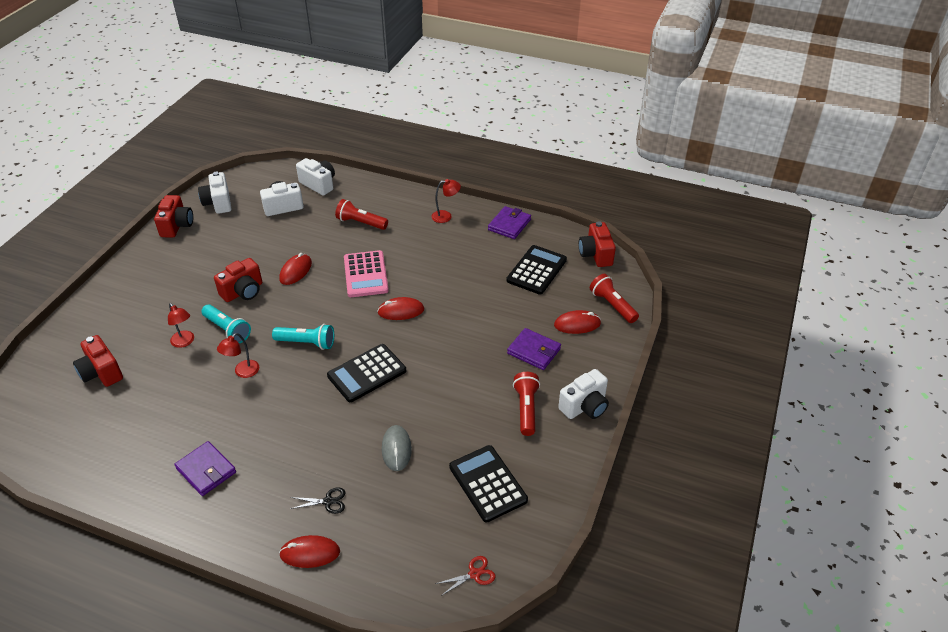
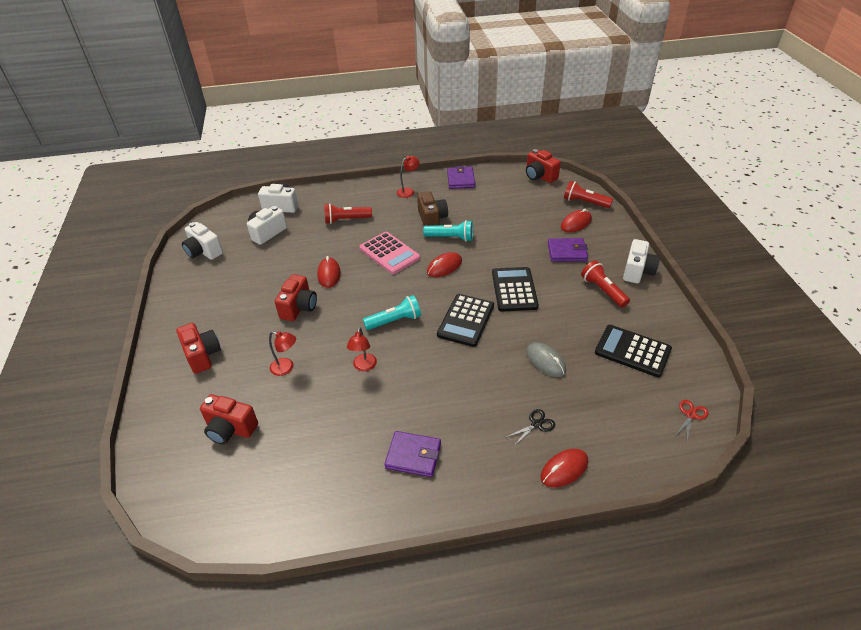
camera: 30 degrees left, 0 degrees up
(177, 226) = (181, 283): red camera -> red camera (202, 355)
(227, 330) = (316, 341): turquoise flashlight -> turquoise flashlight (451, 238)
(438, 256) = (432, 219): none -> brown camera
(536, 270) = (511, 201): black calculator -> black calculator (514, 289)

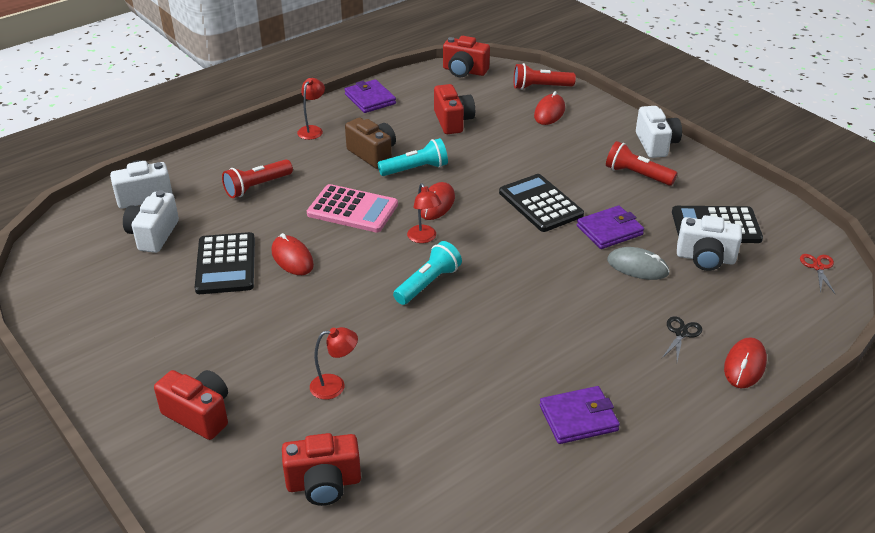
camera: 30 degrees left, 5 degrees down
(204, 251) = (74, 287): white camera -> white camera (705, 258)
(299, 307) = (286, 310): red camera -> red camera (453, 121)
(364, 366) = (435, 347): red lamp -> red lamp (424, 238)
(466, 320) = (513, 254): black calculator -> black calculator (226, 264)
(567, 252) = (565, 146): purple wallet -> purple wallet (609, 230)

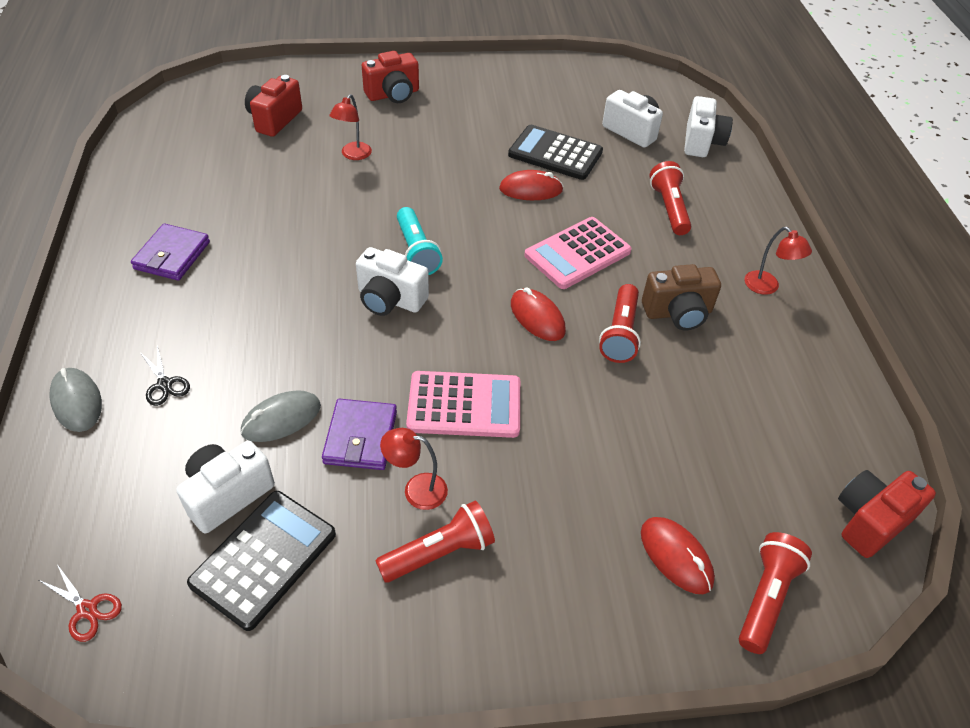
camera: 120 degrees right, 10 degrees up
(370, 99) = (823, 369): purple wallet -> none
(415, 169) = (620, 333): turquoise flashlight -> red flashlight
(424, 238) = (486, 280): red lamp -> red lamp (416, 489)
(453, 121) = (714, 425): red camera -> none
(540, 204) = (464, 405): black calculator -> pink calculator
(656, 144) = (493, 642): white camera -> white camera (390, 299)
(744, 365) = (77, 402): red mouse -> grey mouse

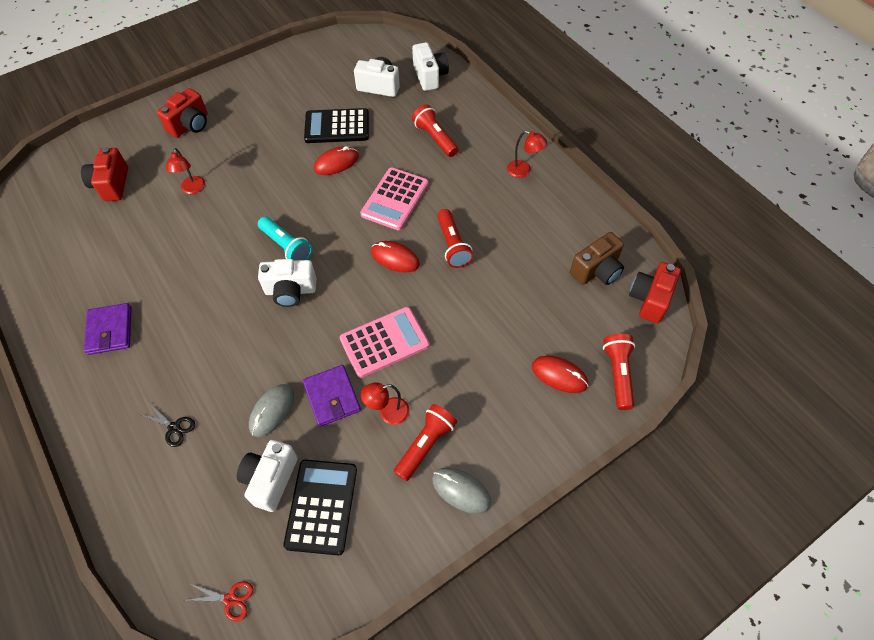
camera: 25 degrees left, 10 degrees up
(77, 402) = (119, 472): grey mouse -> grey mouse (461, 491)
(678, 313) = (480, 214): brown camera -> brown camera (596, 270)

